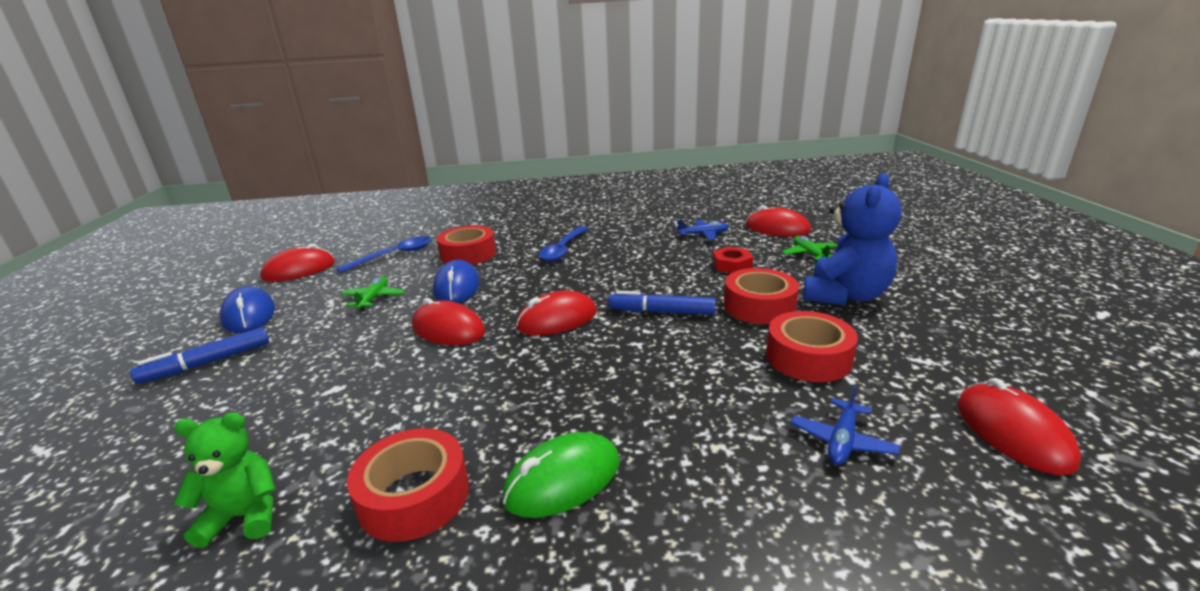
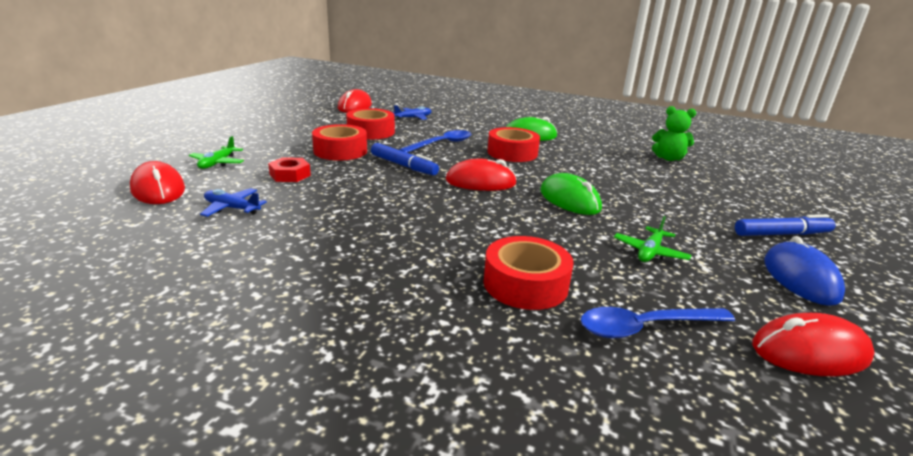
camera: 155 degrees left, 0 degrees up
(414, 496) = (593, 146): red tape -> red tape (512, 153)
(448, 330) = (569, 200): red mouse -> green mouse
(457, 287) = (554, 236): blue mouse -> none
(563, 249) = (400, 245): blue spoon -> blue spoon (442, 144)
(845, 296) = (281, 141): blue teddy bear -> none

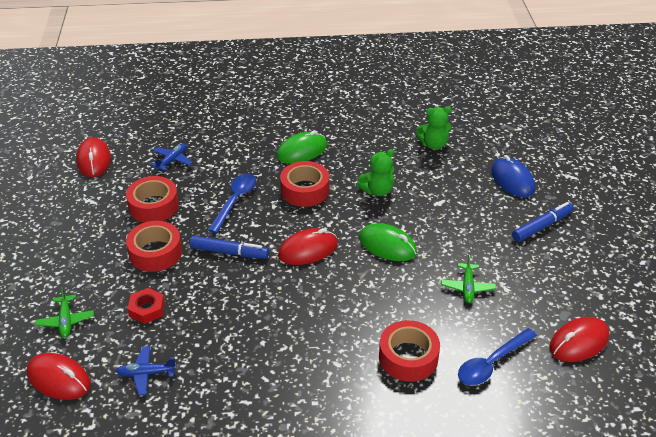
camera: 25 degrees left, 15 degrees up
(586, 168) = (377, 190): none -> green teddy bear
(800, 278) = (562, 274): blue mouse -> blue mouse (512, 180)

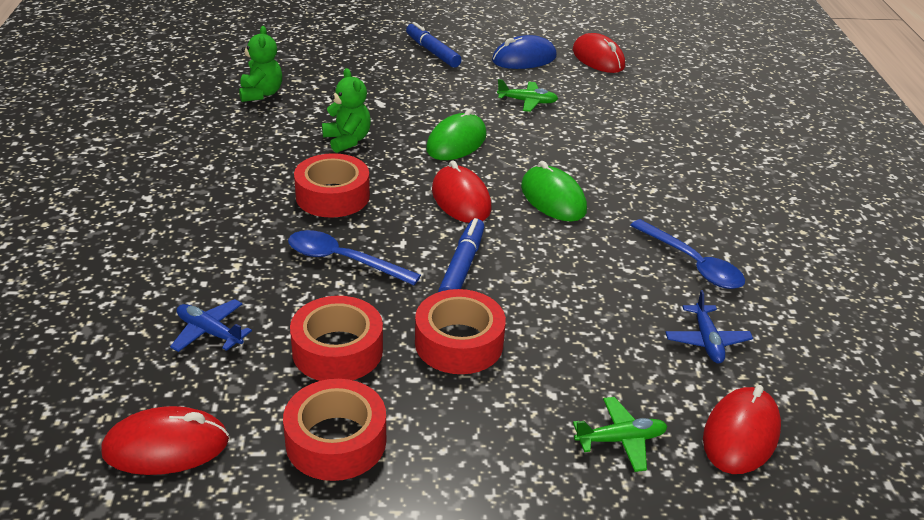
camera: 90 degrees left, 5 degrees down
(147, 309) = (585, 346): red nut -> none
(302, 151) = (235, 194): green mouse -> green mouse (553, 199)
(408, 357) = (635, 145): red tape -> red tape (336, 441)
(491, 363) = (633, 102): blue spoon -> blue spoon (693, 264)
(512, 180) = (349, 56): blue mouse -> blue mouse (524, 59)

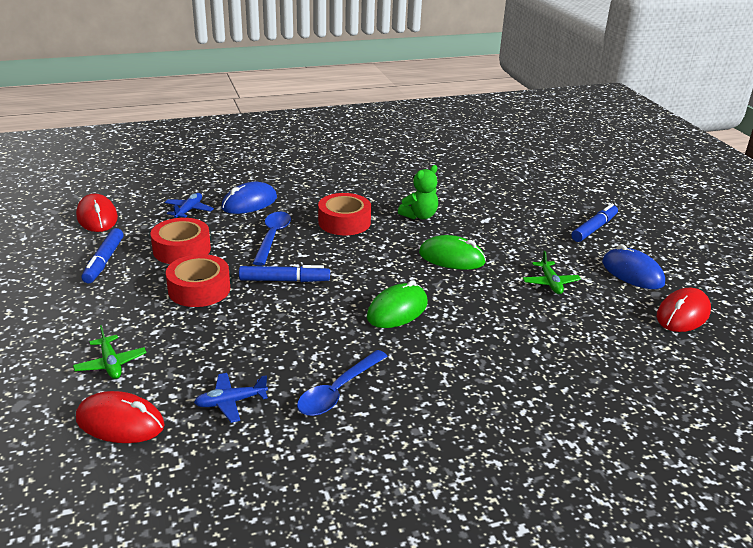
camera: 75 degrees right, 5 degrees down
(223, 267) = (249, 203): none -> blue mouse
(261, 94) = (457, 177): green teddy bear -> none
(336, 441) = (104, 261): red tape -> blue marker
(461, 199) = (370, 270): red mouse -> none

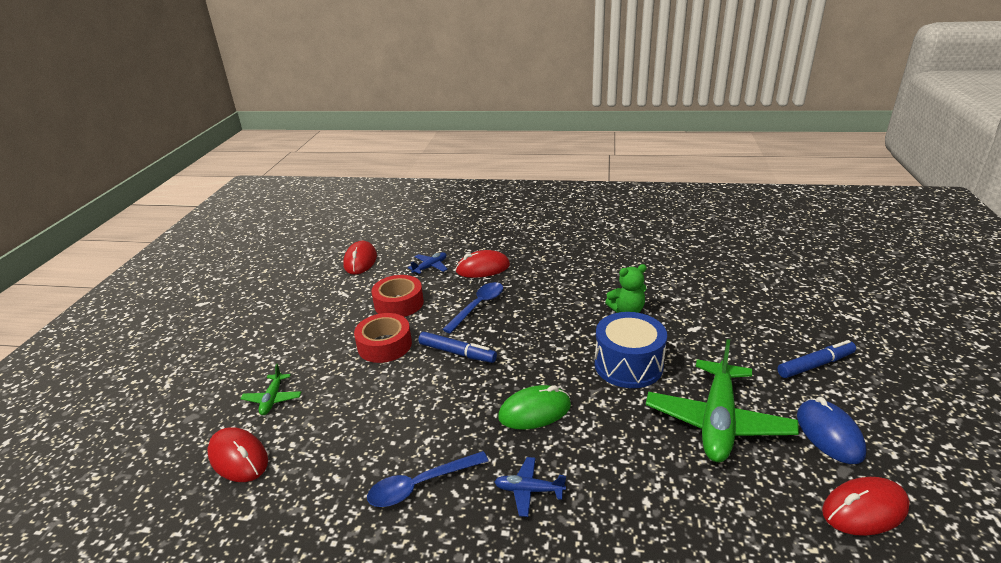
camera: 30 degrees right, 0 degrees up
(104, 261) = (336, 302): blue marker -> none
(230, 402) = (328, 466): blue plane -> blue plane (529, 490)
(249, 203) = (483, 268): blue mouse -> red mouse
(344, 222) = (550, 303): red tape -> none
(451, 258) = (628, 365): green mouse -> blue drum
(550, 283) = (717, 421): green plane -> green plane, size x2.19

